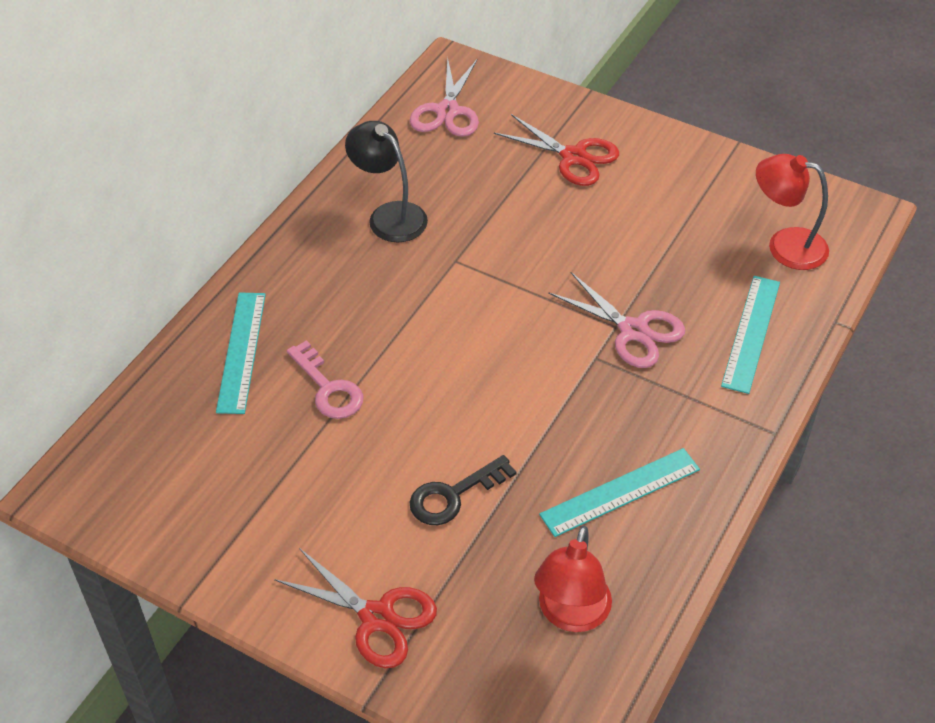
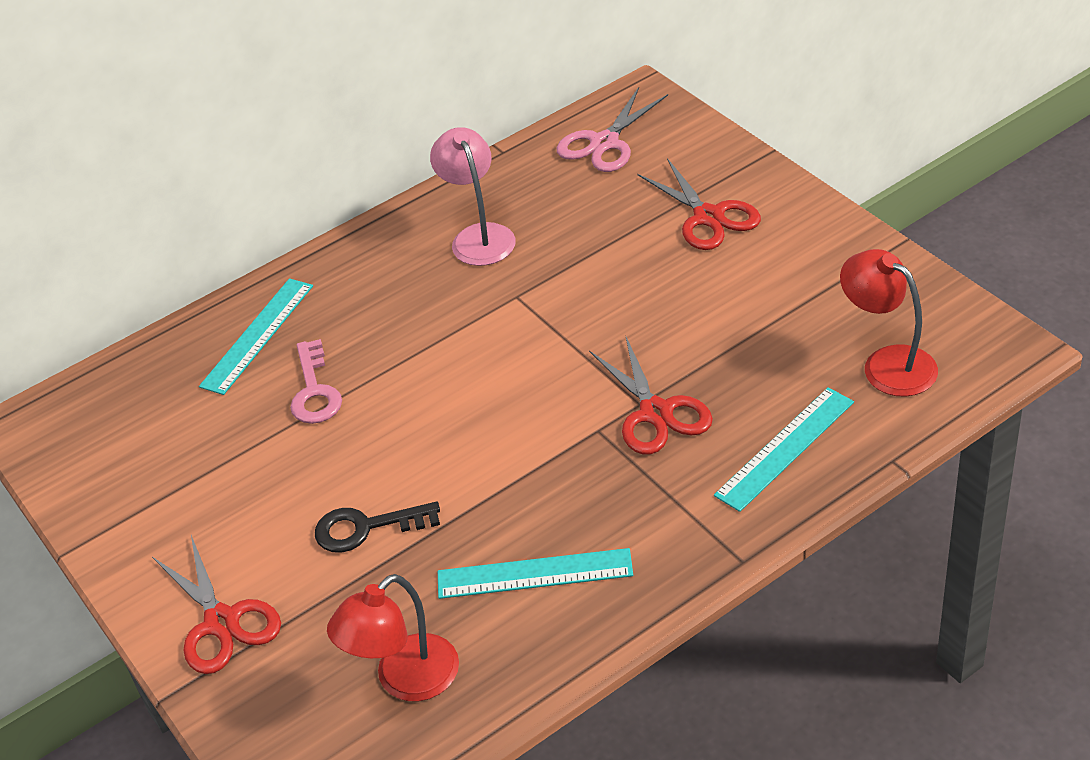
camera: 30 degrees right, 5 degrees down
(389, 215) = (479, 236): black lamp -> pink lamp
(633, 330) = (656, 413): pink scissors -> red scissors

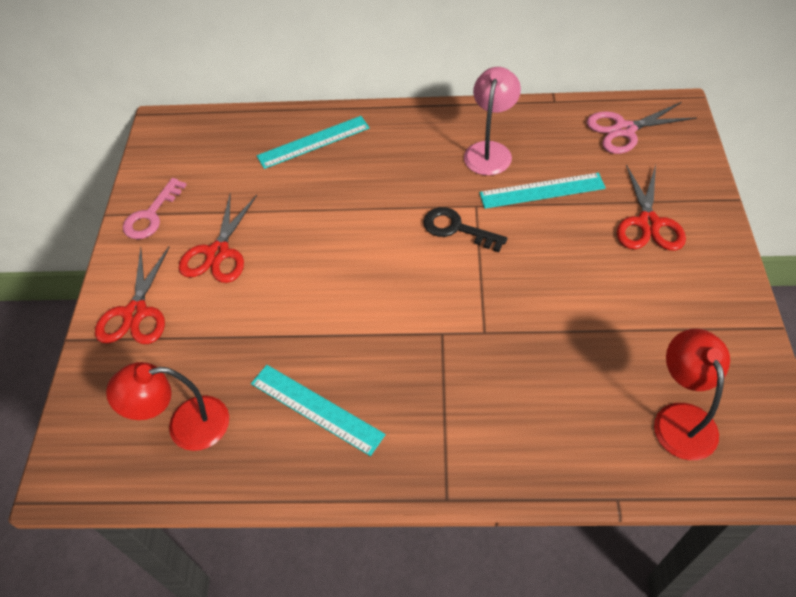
camera: 35 degrees right, 10 degrees up
(314, 391) = (310, 197): pink key -> pink key (151, 215)
(366, 528) = (257, 306): black key -> black key (457, 229)
(656, 413) = (488, 346): red scissors -> red scissors (218, 253)
(785, 448) = (549, 433): turquoise ruler -> turquoise ruler (542, 191)

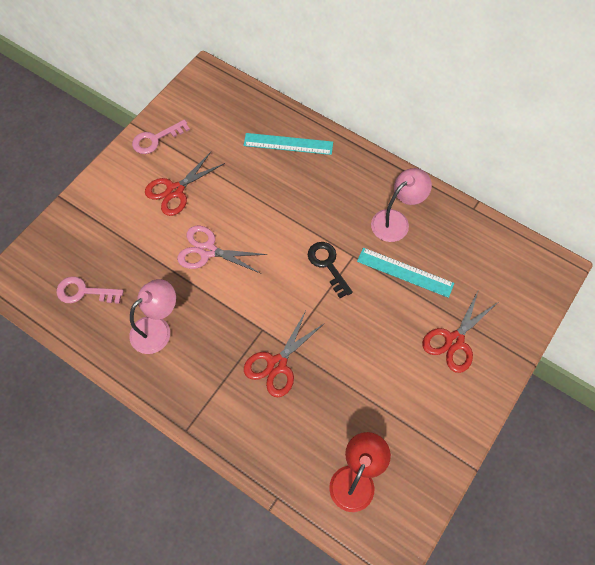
camera: 30 degrees right, 10 degrees up
(135, 313) = (104, 202): red scissors -> red scissors (277, 364)
(185, 426) = (84, 292): red lamp -> pink key
(316, 409) = (157, 329): turquoise ruler -> pink lamp
(624, 130) = (502, 262): pink scissors -> pink scissors (208, 251)

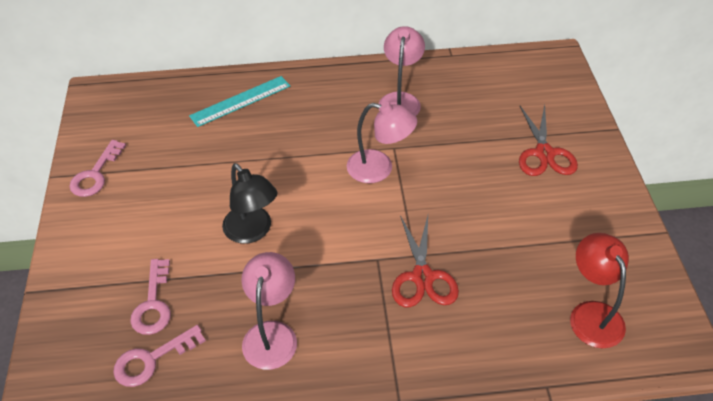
camera: 40 degrees left, 15 degrees down
(113, 256) = (153, 304): none -> pink key
(175, 190) = (163, 204): red scissors -> none
(208, 251) = (252, 231): pink scissors -> black lamp
(327, 265) = (379, 168): black key -> pink lamp
(405, 272) = (450, 131): turquoise ruler -> none

